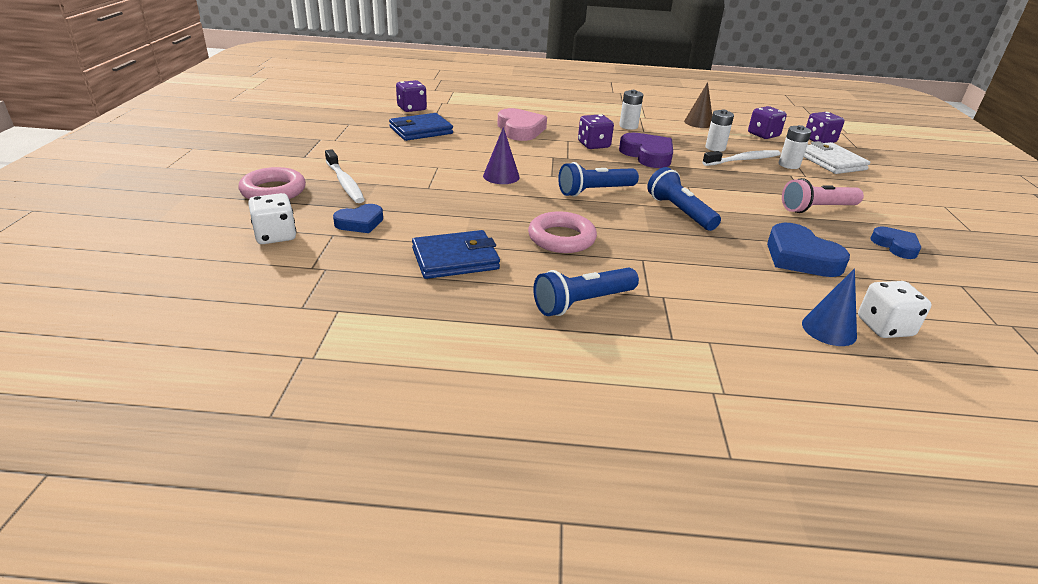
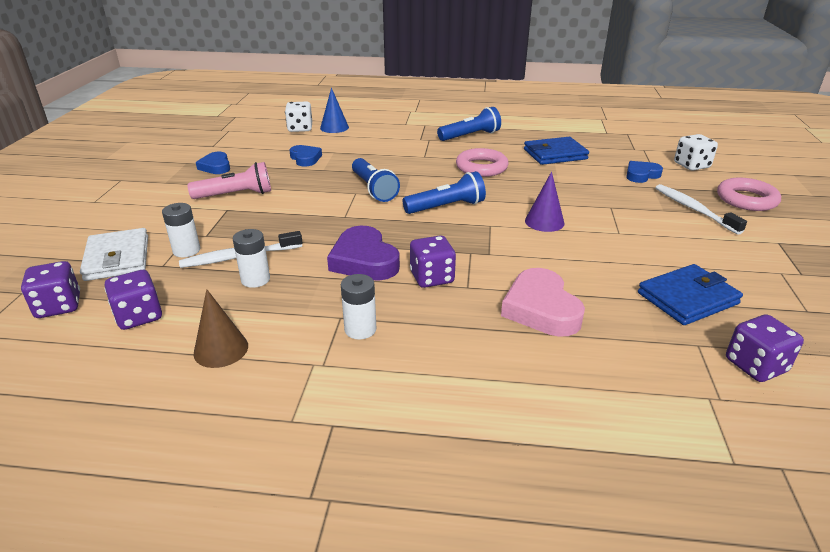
camera: 175 degrees left, 0 degrees up
(800, 257) = (305, 158): blue heart -> blue heart, size x0.62

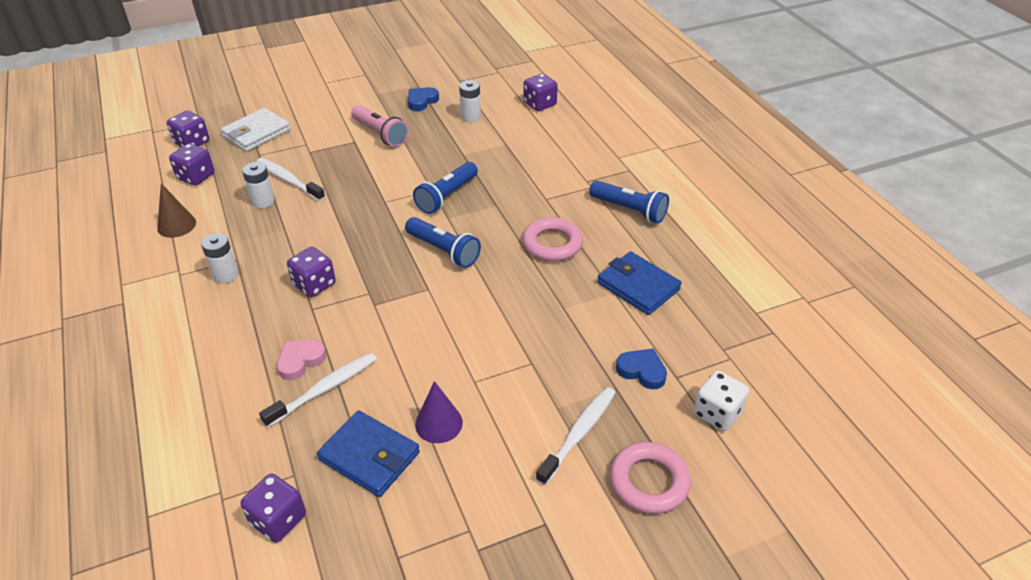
camera: 60 degrees right, 10 degrees up
(186, 250) = (283, 154): white battery -> white battery (470, 117)
(300, 128) = (540, 104): white dice -> purple dice
(305, 158) = (477, 135): blue heart -> none
(334, 127) = (562, 120): blue cone -> none
(364, 260) = (319, 240): purple heart -> none
(541, 309) = (300, 361): pink heart -> pink heart, size x0.62
(544, 222) = (460, 322): purple cone -> purple cone (438, 423)
(590, 304) = (324, 389): none -> white toothbrush

